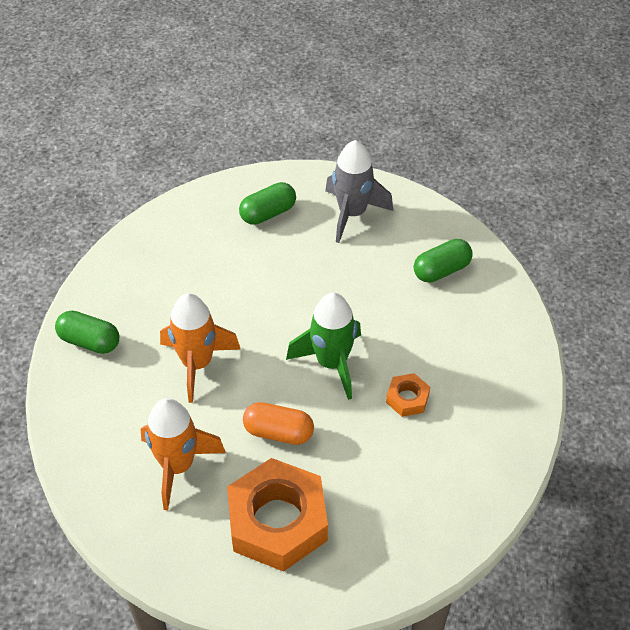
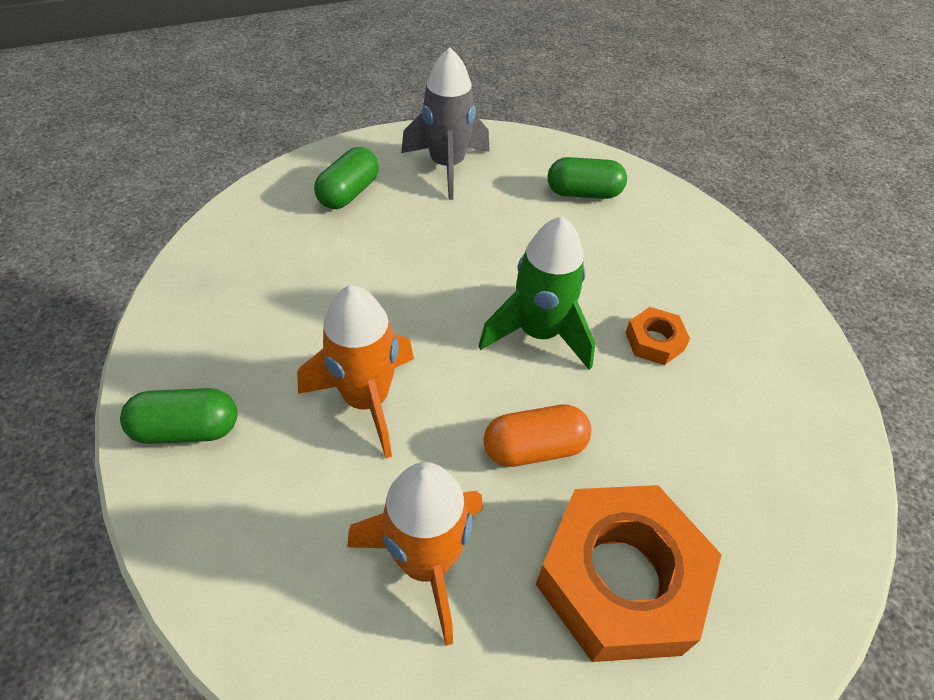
camera: 30 degrees left, 0 degrees up
(441, 270) = (583, 193): green capsule -> green capsule turned 60 degrees clockwise

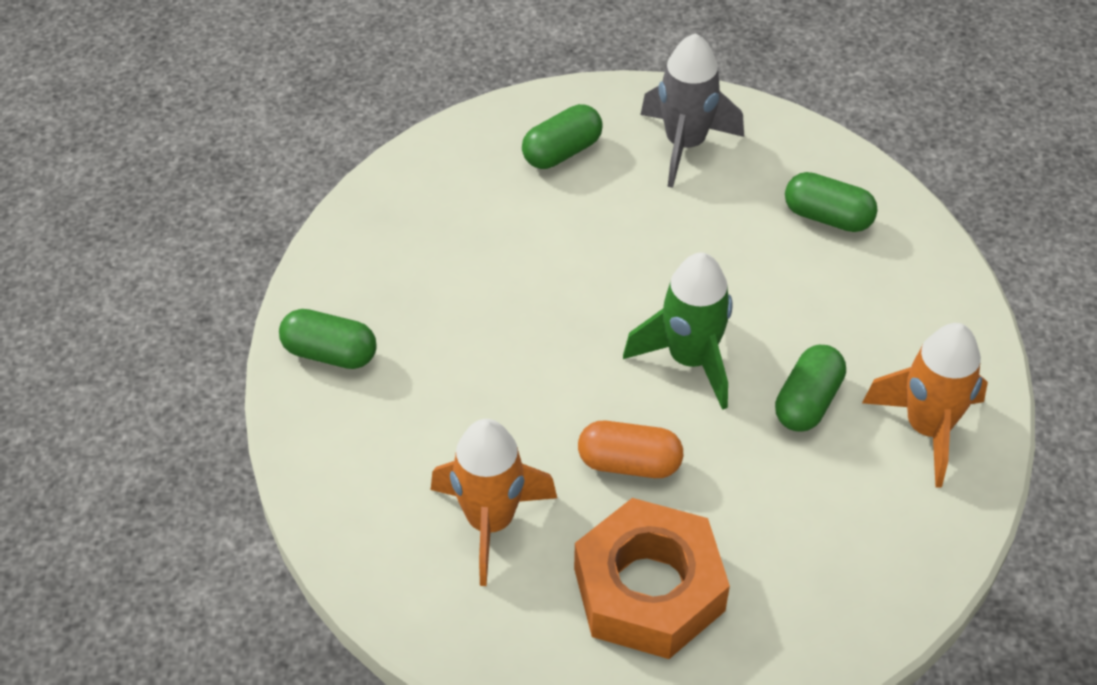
camera: 25 degrees right, 0 degrees up
(366, 400) = (494, 374): orange rocket -> orange rocket (927, 428)
(654, 341) = (808, 402): orange nut -> green capsule

